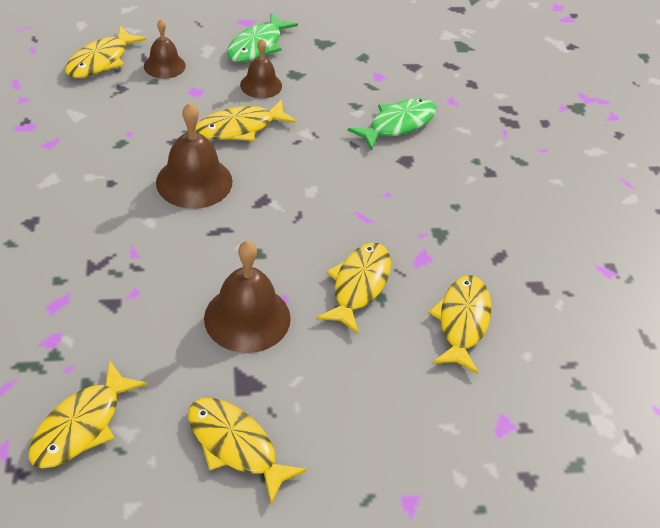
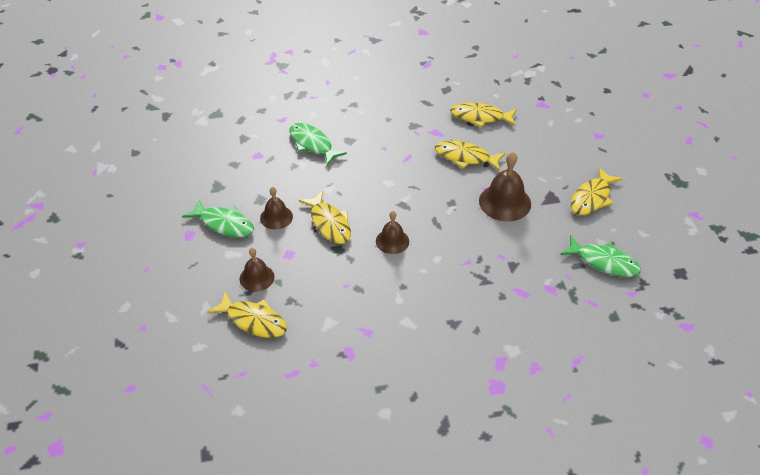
camera: 90 degrees left, 0 degrees up
(82, 425) = (604, 262): yellow fish -> green fish
(194, 181) = (392, 241): brown bell -> brown bell, size x0.62

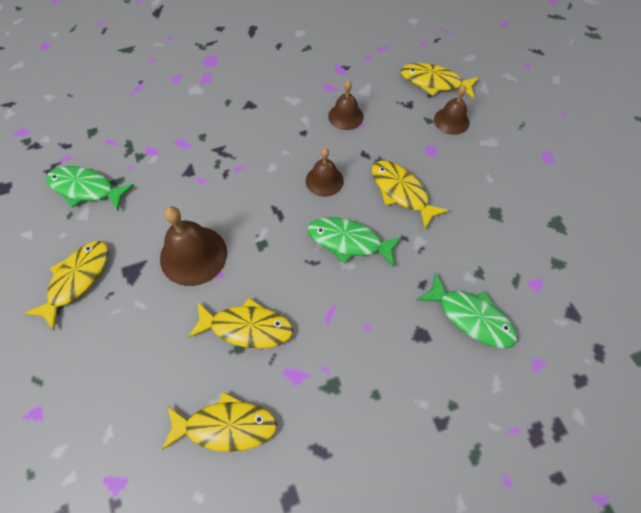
camera: 170 degrees right, 15 degrees up
(224, 224) = (518, 174): green fish -> green fish (349, 242)
(276, 217) = (465, 192): brown bell -> brown bell (345, 116)

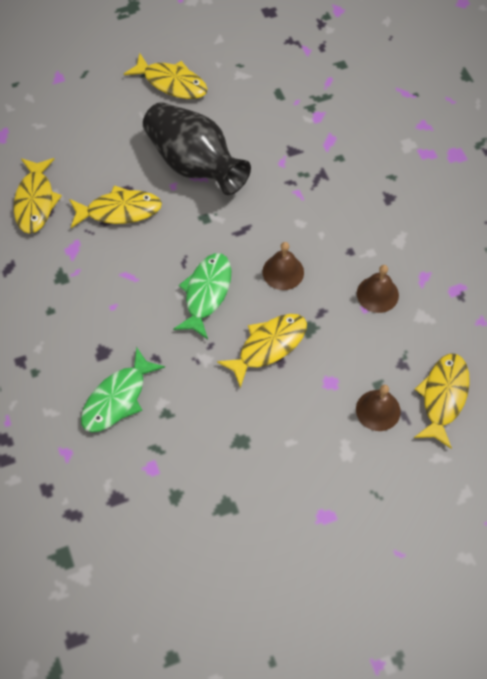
camera: 90 degrees right, 0 degrees up
(86, 189) = (269, 72): green fish -> none
(193, 255) = (194, 164): brown bell -> black vase
(247, 327) = (119, 211): yellow fish -> yellow fish turned 105 degrees counterclockwise

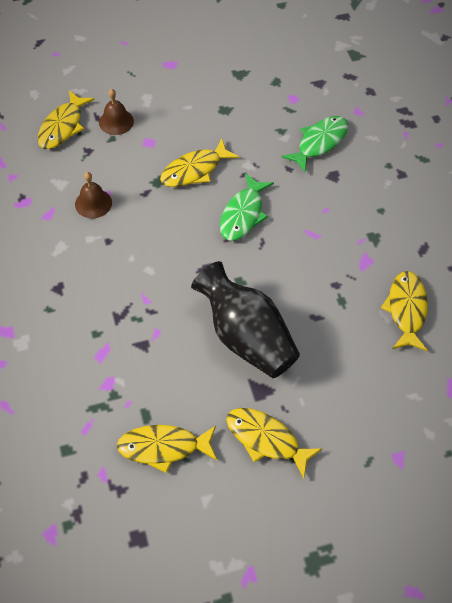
camera: 175 degrees left, 5 degrees down
(119, 211) = (322, 294): yellow fish -> yellow fish (163, 447)
(283, 272) = (173, 227): brown bell -> none

